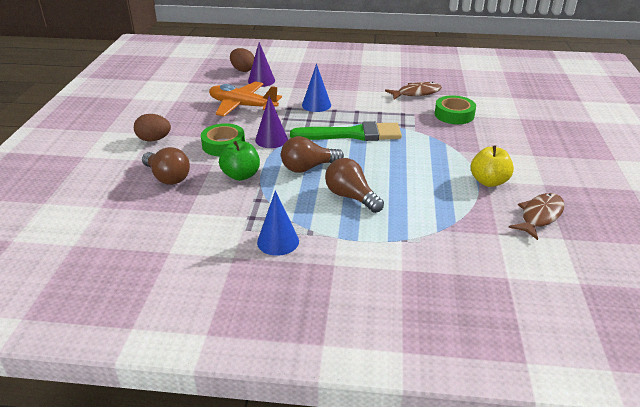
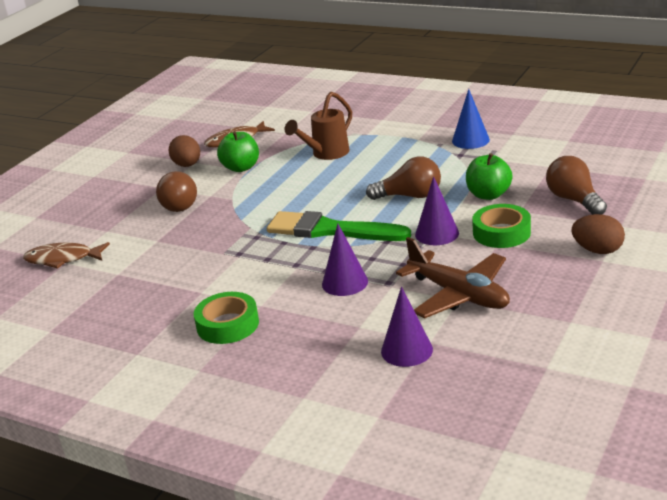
camera: 155 degrees left, 5 degrees down
(242, 106) = (458, 295): orange plane -> brown plane
(243, 70) = (431, 388): brown egg -> brown egg (187, 165)
(316, 105) = (345, 282): blue cone -> purple cone
(351, 197) = (384, 166): brown light bulb -> brown light bulb (177, 204)
(416, 93) = (182, 286): brown fish -> brown fish (63, 259)
(421, 206) = (326, 154): none -> brown watering can
(454, 115) = (177, 244): green tape -> green tape (228, 325)
(488, 181) = (241, 168): yellow apple -> green apple

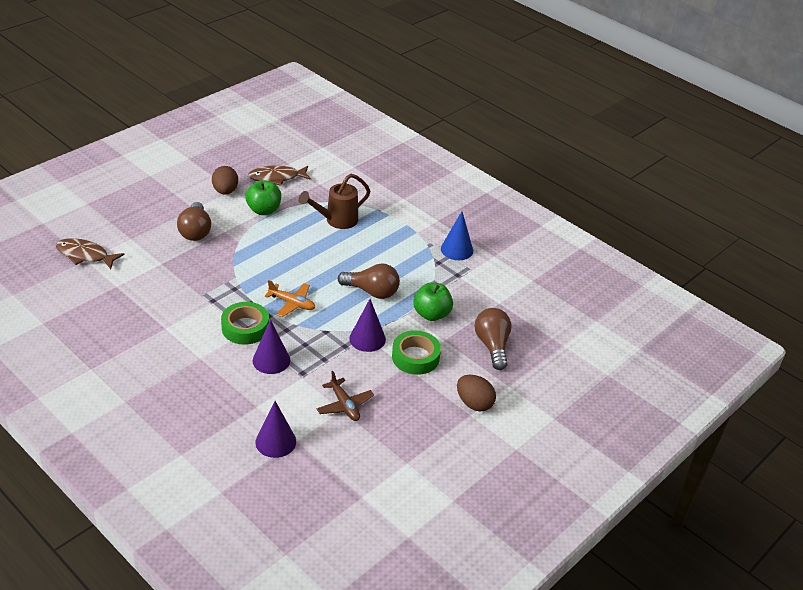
camera: 10 degrees right, 10 degrees up
(228, 325) = (167, 367): green tape -> green tape (245, 328)
(330, 230) = (292, 303): green brush -> orange plane
(458, 295) = (344, 405): brown plane -> brown plane, size x0.58

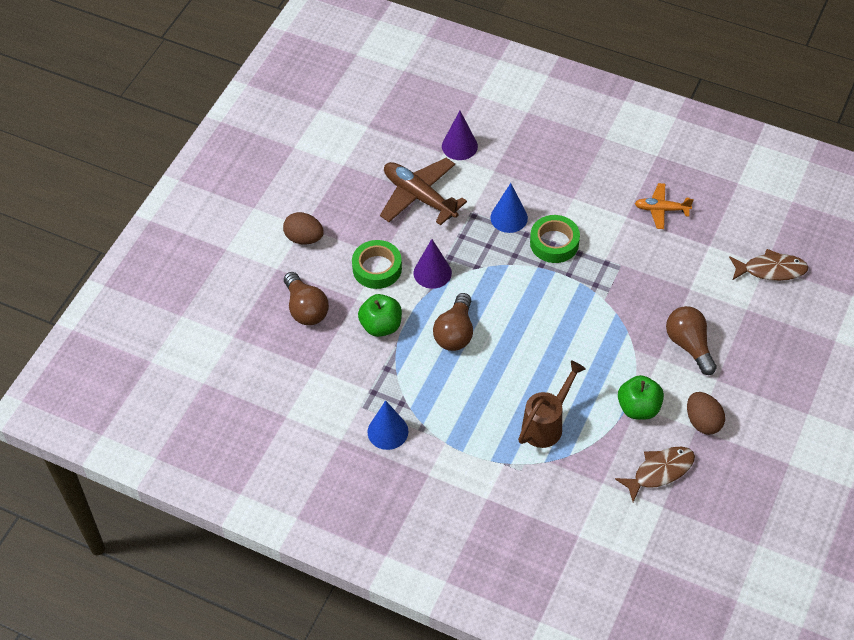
camera: 165 degrees right, 15 degrees up
(271, 360) = (509, 217): purple cone -> blue cone
(292, 303) = (527, 287): orange plane -> orange plane (661, 209)
(344, 405) = (419, 197): brown plane -> brown plane, size x1.72
(372, 292) = (455, 332): brown light bulb -> brown light bulb turned 75 degrees counterclockwise

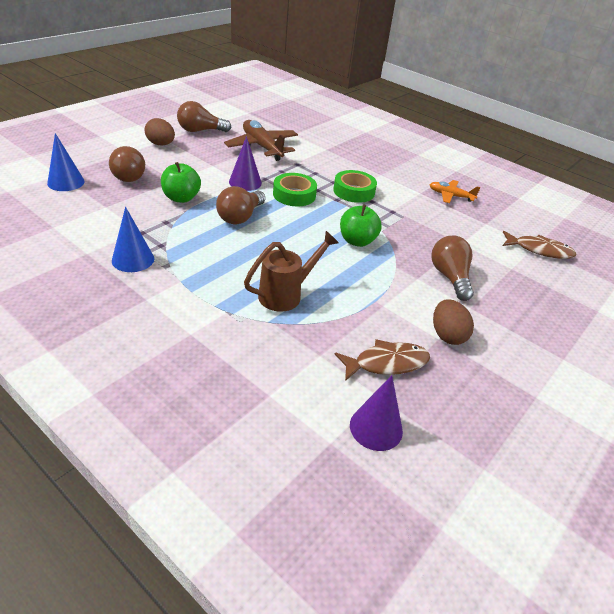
camera: 10 degrees right, 15 degrees down
(332, 192) = (200, 131): none -> brown light bulb
(377, 268) = (203, 170): green tape -> green tape (294, 195)
(459, 146) = (307, 134): purple cone -> purple cone (376, 428)
(509, 217) = (324, 171): blue cone -> blue cone (66, 182)
(638, 408) = (384, 307): green apple -> green apple (357, 241)

